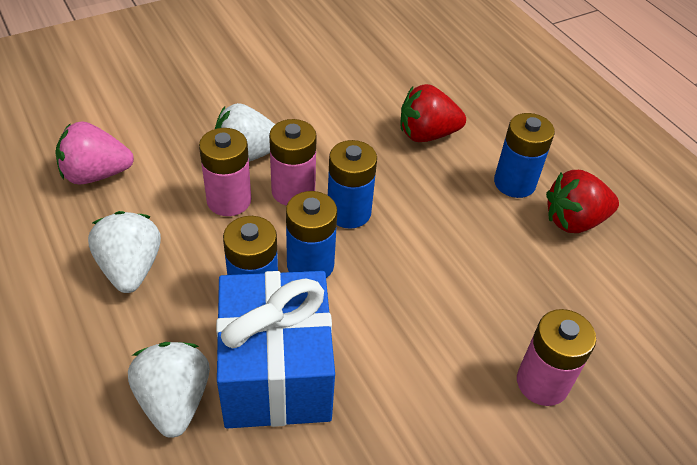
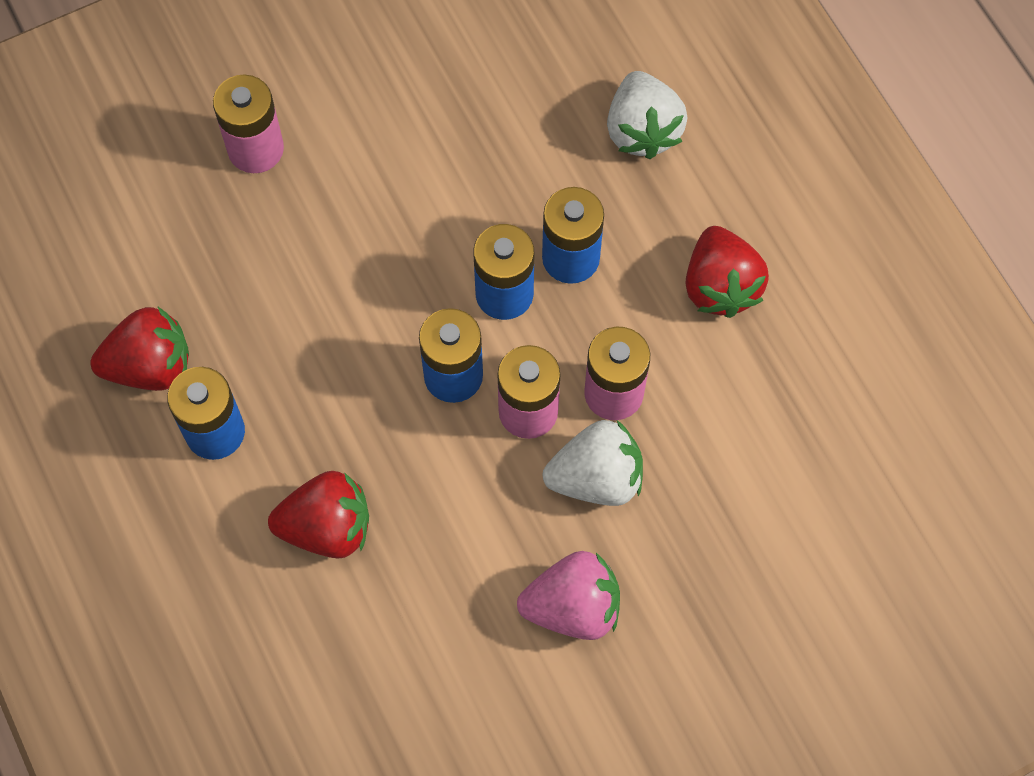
camera: 175 degrees left, 20 degrees up
(96, 174) = (799, 435): pink strawberry -> pink strawberry (573, 607)
(130, 268) = (720, 286): white strawberry -> red strawberry
(276, 372) = (540, 160): blue gift -> none

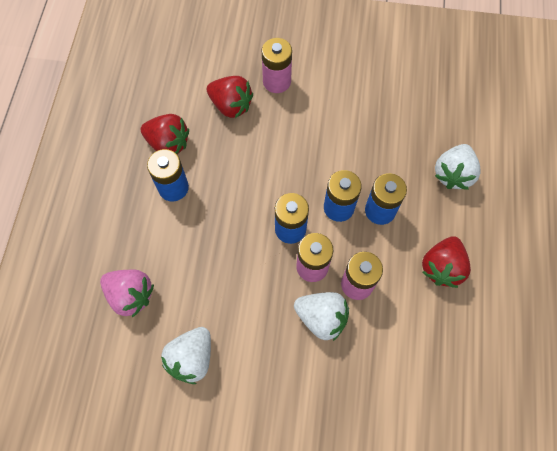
camera: 35 degrees right, 0 degrees up
(327, 527) = (188, 259): red strawberry -> red strawberry (231, 105)
(444, 668) = (191, 358): none -> white strawberry
(573, 607) = (268, 371): pink strawberry -> pink strawberry (131, 295)

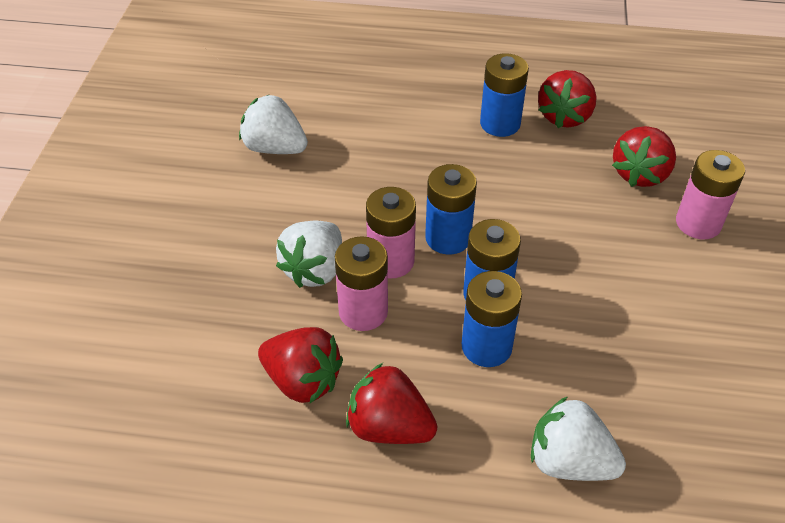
camera: 90 degrees right, 20 degrees down
(131, 295) = (355, 97): pink strawberry -> none
(414, 320) = (302, 381): none -> red strawberry

